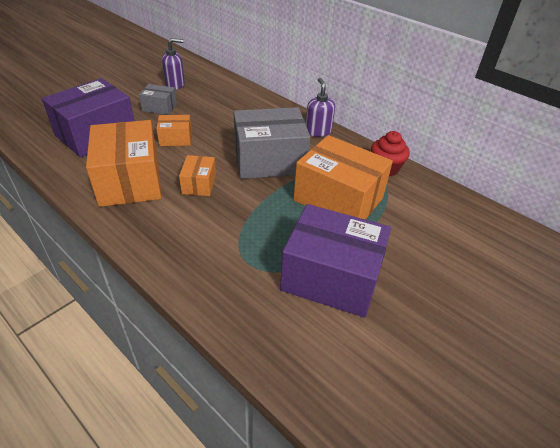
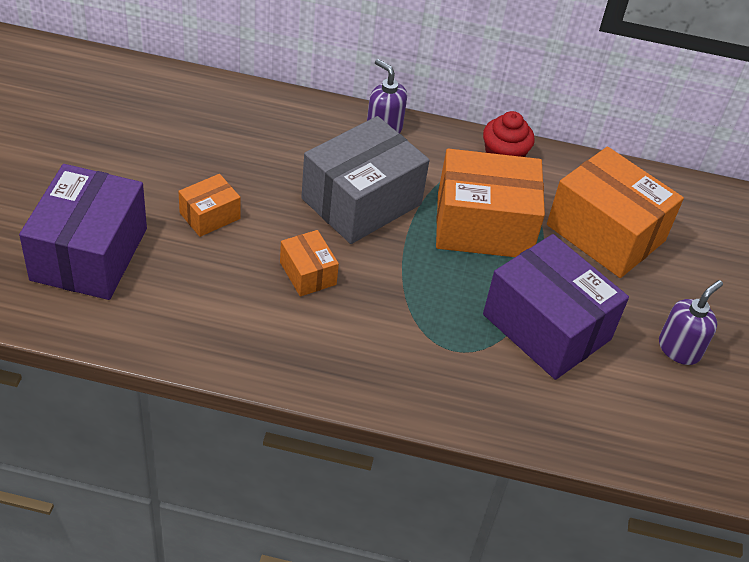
camera: 35 degrees left, 5 degrees up
(130, 180) = (216, 306): orange box -> orange box (605, 233)
(159, 107) = (131, 170): grey box -> none
(175, 84) = (111, 116): purple soap dispenser -> purple soap dispenser (679, 349)
(331, 277) = (547, 327): purple box -> purple box turned 60 degrees clockwise

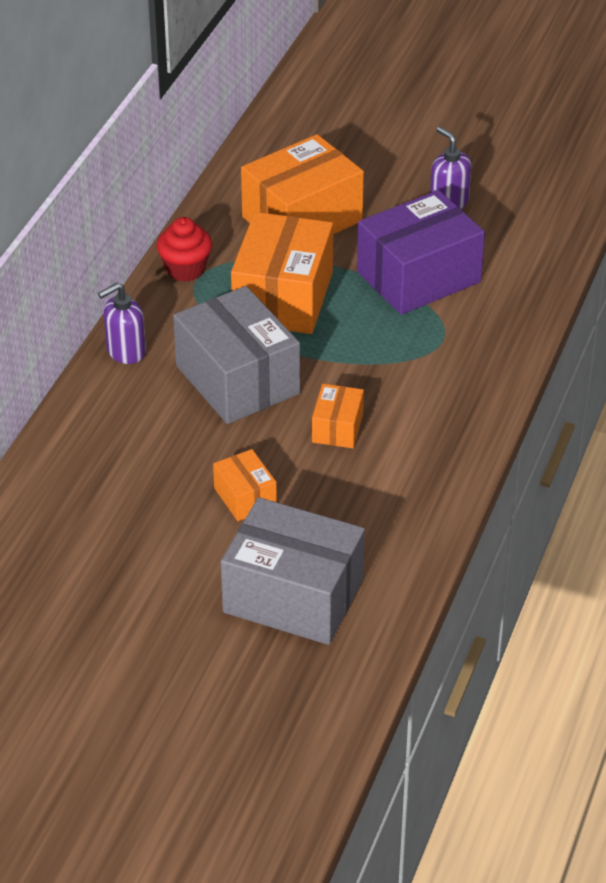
camera: 75 degrees left, 5 degrees down
(89, 254) = (293, 596): purple box -> grey box
(308, 273) = (337, 428): orange box -> orange box turned 60 degrees counterclockwise

